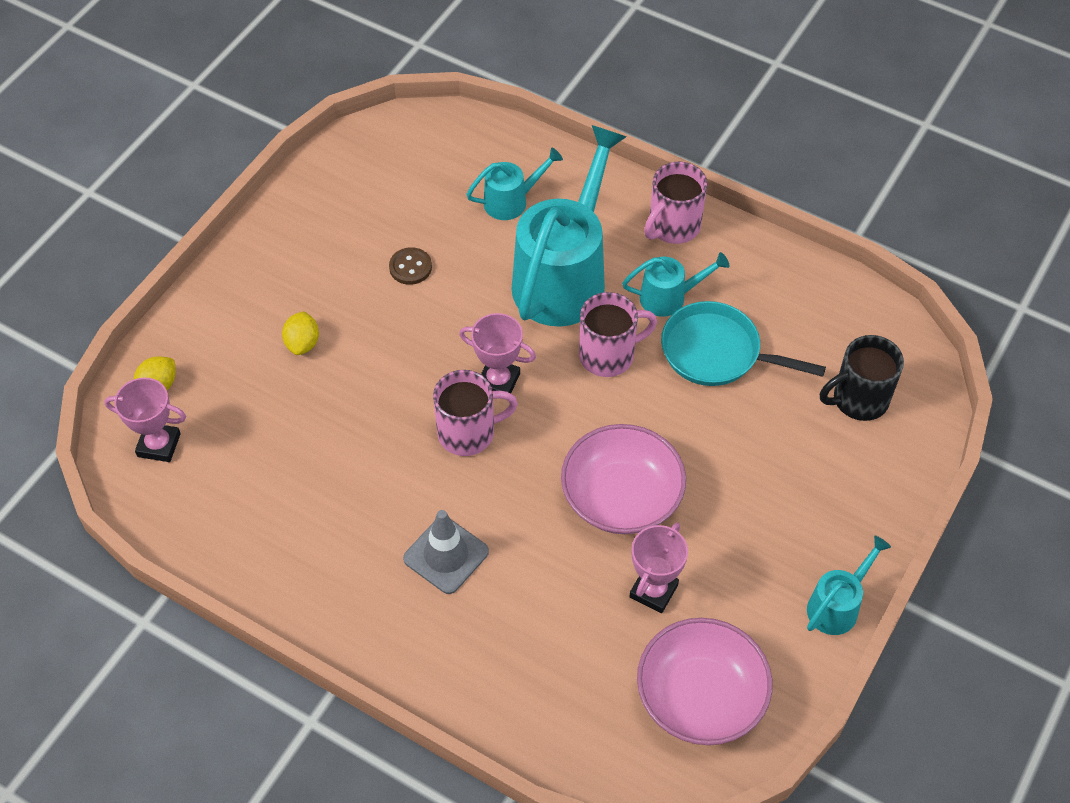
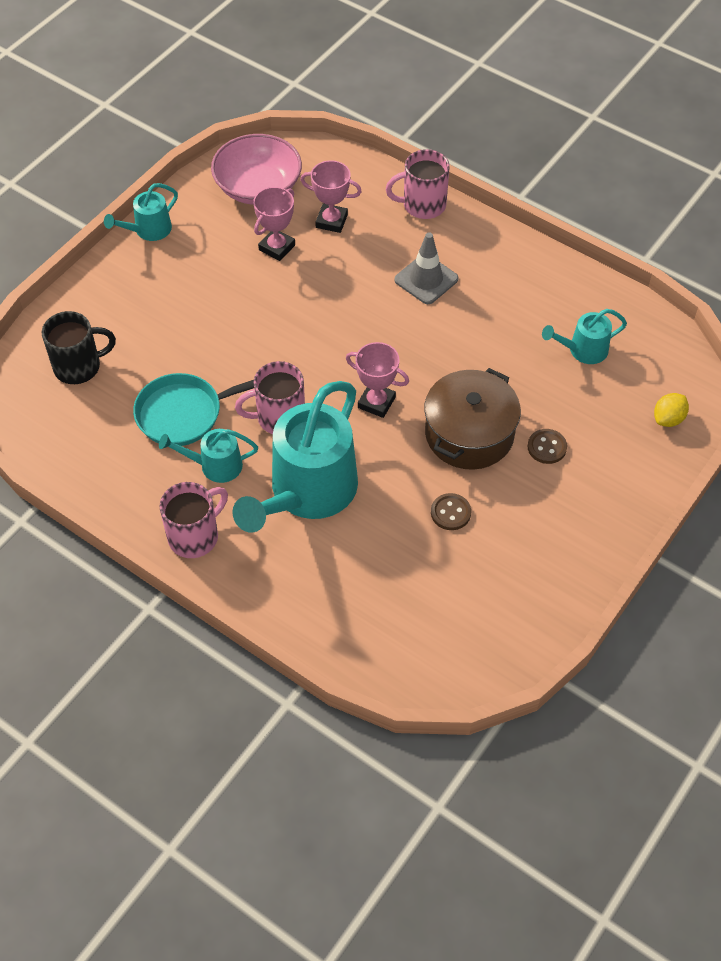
camera: 175 degrees left, 0 degrees up
(159, 445) = (658, 371): pink trophy -> pink trophy (331, 221)
(302, 343) = (547, 447): yellow lemon -> brown button
(390, 352) = (469, 434): none -> brown pot
(468, 432) = (404, 363): pink mug -> pink mug (422, 205)
(512, 201) = (348, 577): turquoise watering can -> turquoise watering can (582, 350)
(621, 497) = (288, 308): pink bowl -> none
(717, 352) = (185, 413): turquoise pan -> turquoise pan turned 135 degrees clockwise

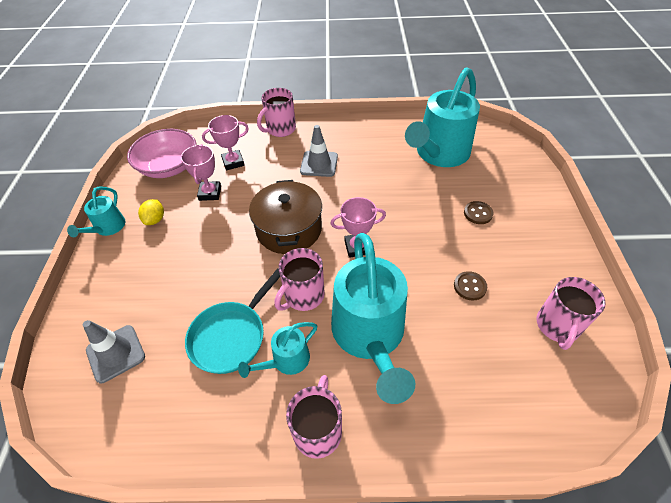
camera: 35 degrees left, 5 degrees down
(79, 366) = (116, 353): black mug -> grey traffic cone
(469, 434) = (429, 232): brown pot -> brown pot (289, 229)
(496, 602) = (557, 326): none -> pink mug
(582, 350) = (439, 154): turquoise watering can -> turquoise watering can, size x2.10
(668, 419) = (517, 163): yellow lemon -> yellow lemon (155, 219)

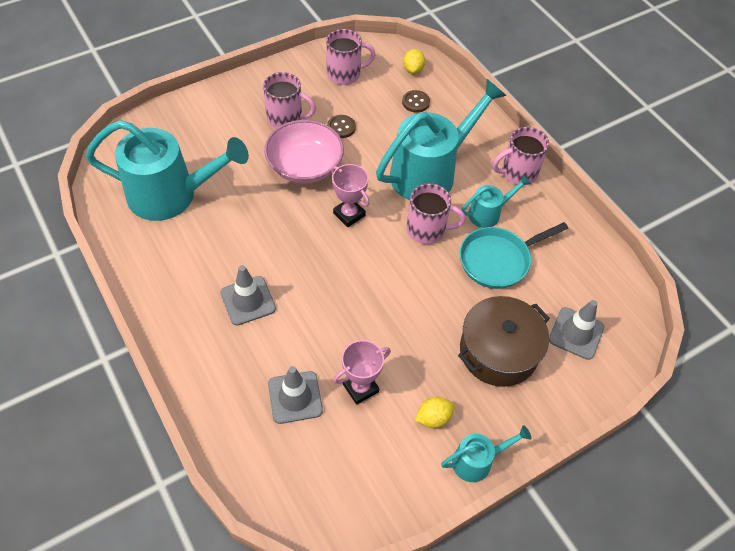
camera: 125 degrees left, 5 degrees up
(169, 167) = (346, 472): pink bowl -> pink bowl (305, 166)
(231, 336) = (498, 260): turquoise pan -> turquoise pan turned 150 degrees clockwise
(233, 162) = (295, 397): pink trophy -> grey traffic cone
(280, 129) = (200, 380): pink mug -> pink mug (286, 119)
(286, 361) = (488, 213): turquoise watering can -> turquoise watering can turned 45 degrees counterclockwise
(289, 229) = (362, 279): brown pot -> brown pot (498, 351)
(478, 213) = (250, 142): brown button -> brown button (415, 102)
(548, 409) = (413, 69): none -> yellow lemon

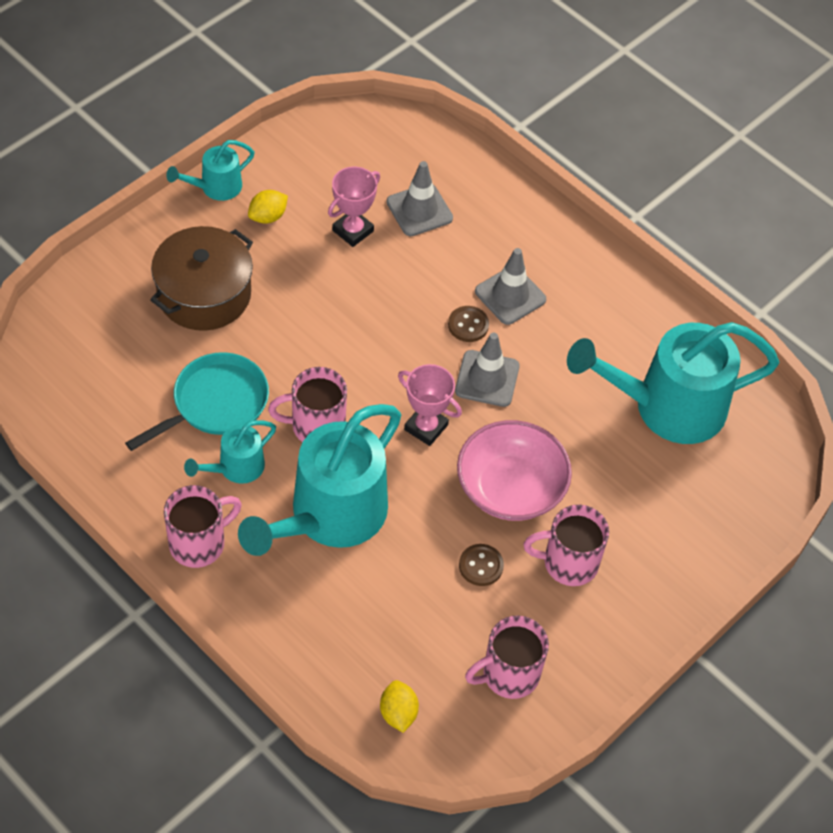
camera: 165 degrees right, 0 degrees up
(415, 102) = (378, 642): brown button -> brown button (468, 325)
(576, 333) = (111, 331): grey traffic cone -> grey traffic cone (487, 379)

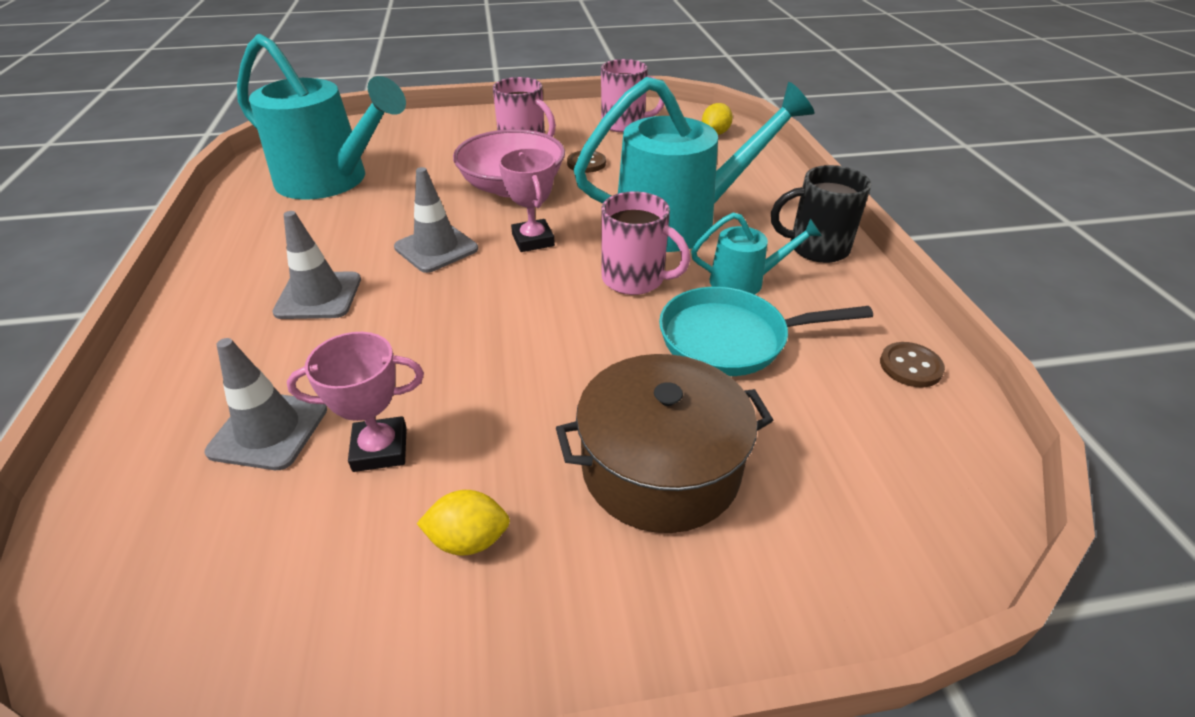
camera: 140 degrees left, 15 degrees down
(199, 543) = (816, 248): pink mug -> black mug
(215, 187) = (502, 656): turquoise watering can -> none
(468, 325) = (393, 291): brown button -> brown button (910, 366)

